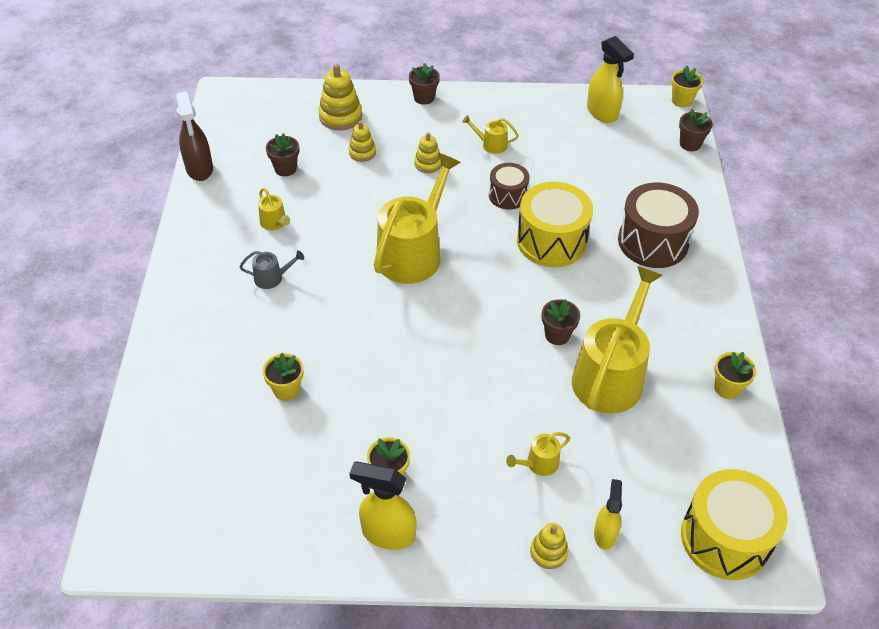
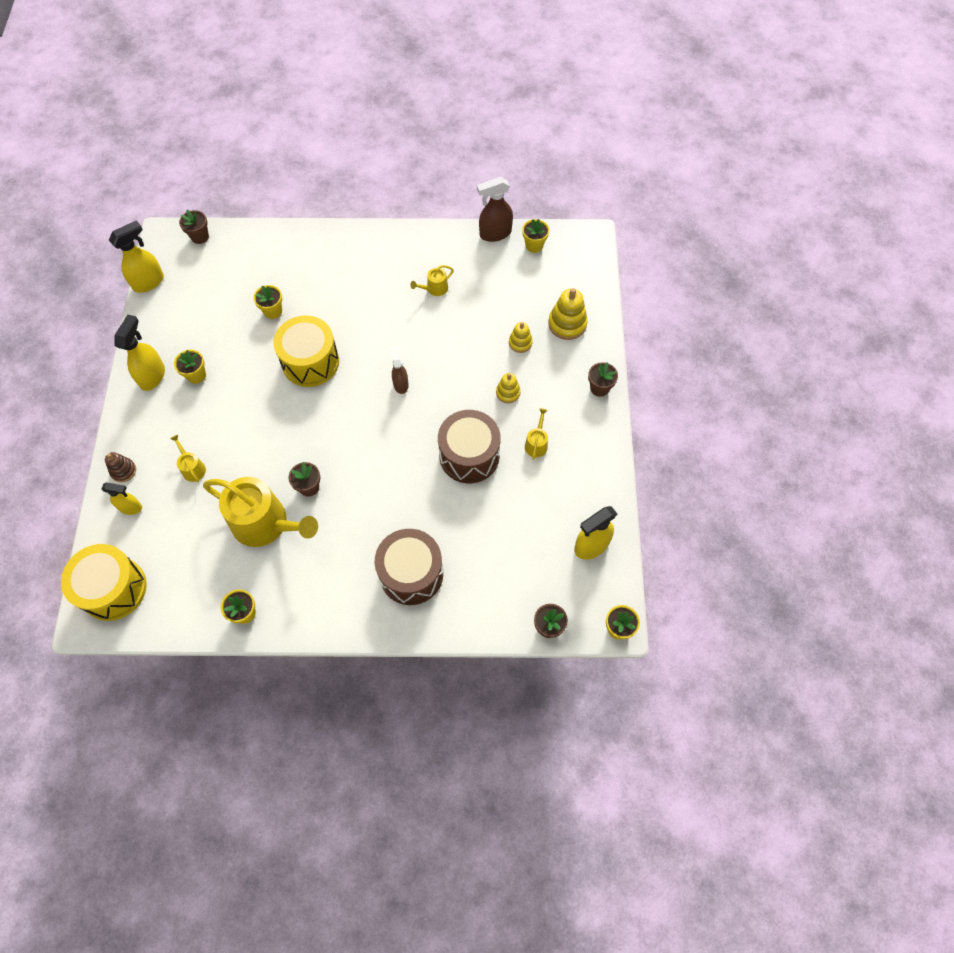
camera: 90 degrees right, 15 degrees up
(206, 563) = (149, 282): none -> yellow spray bottle
(225, 137) = (534, 245): none -> yellow flower pot
(272, 278) = (377, 292): grey watering can -> none
(285, 169) = (497, 290): brown flower pot -> brown flower pot (200, 237)
(413, 253) = (400, 384): yellow watering can -> brown spray bottle
(508, 195) = (469, 456): brown drum -> brown drum, size x1.74
(548, 552) = (123, 471): yellow stacking toy -> brown stacking toy
(551, 241) = (413, 488): yellow drum -> yellow drum (310, 362)

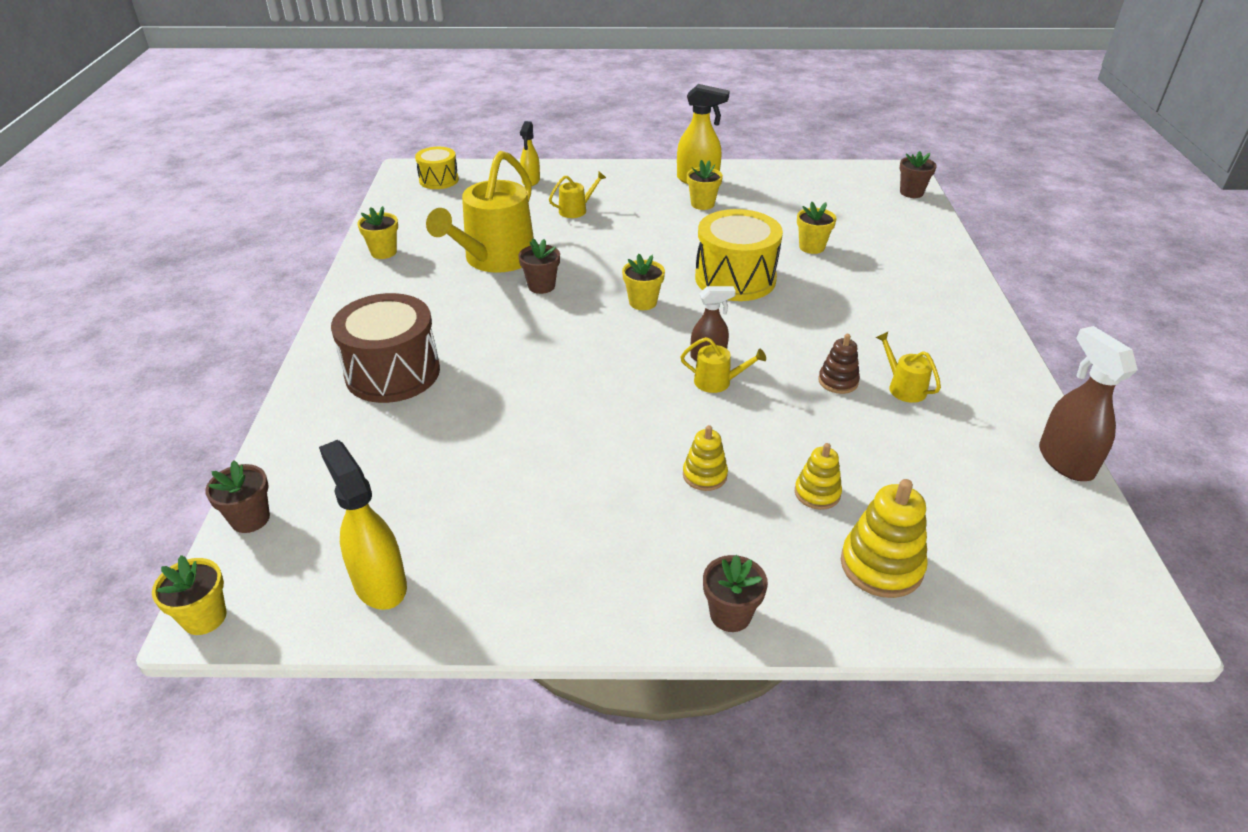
camera: 90 degrees right, 25 degrees down
(114, 589) = (439, 180): yellow drum -> yellow drum, size x0.58
(123, 471) = (576, 174): brown stacking toy -> brown stacking toy (838, 381)
(149, 282) = (828, 168): yellow spray bottle -> none
(469, 456) = (579, 428): brown drum -> none
(534, 245) = (1065, 518): yellow flower pot -> yellow flower pot (643, 302)
(536, 444) = (599, 511): yellow watering can -> yellow watering can (717, 382)

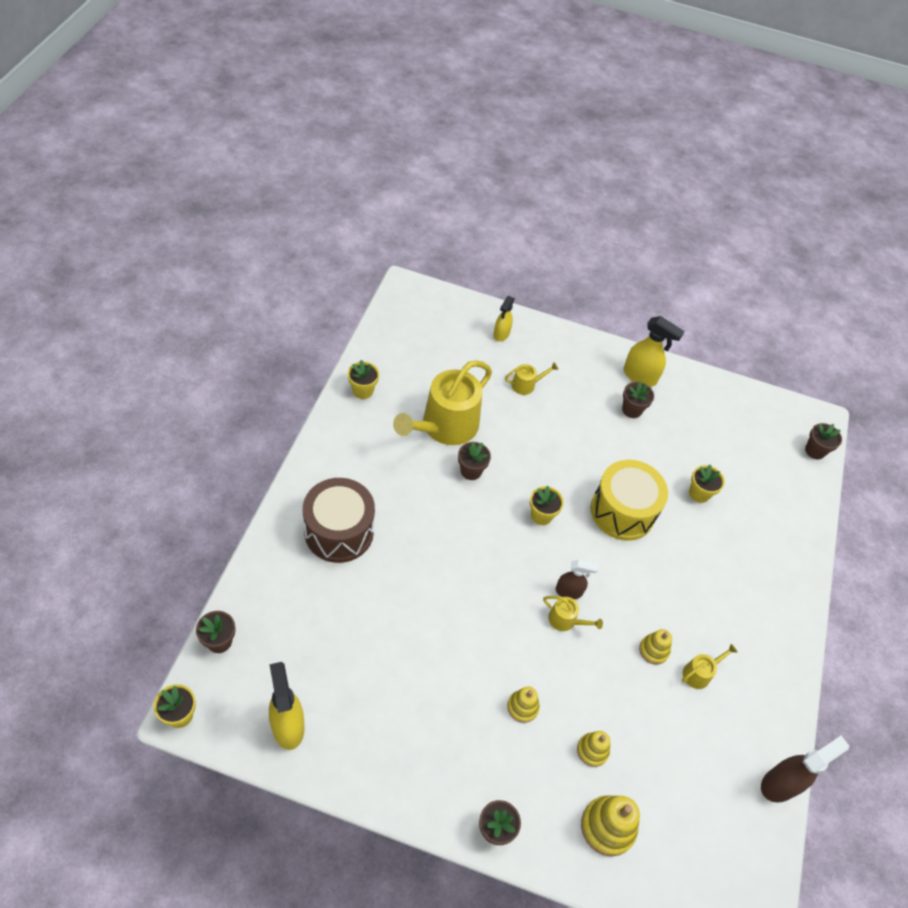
camera: 10 degrees right, 15 degrees up
(439, 180) = (427, 309): yellow drum -> none
(702, 204) = (632, 410): yellow flower pot -> brown flower pot
(838, 381) = (653, 650): brown stacking toy -> yellow stacking toy
(903, 387) = (699, 673): yellow watering can -> yellow watering can turned 75 degrees clockwise
(1065, 461) = (780, 784): brown spray bottle -> brown spray bottle turned 60 degrees clockwise

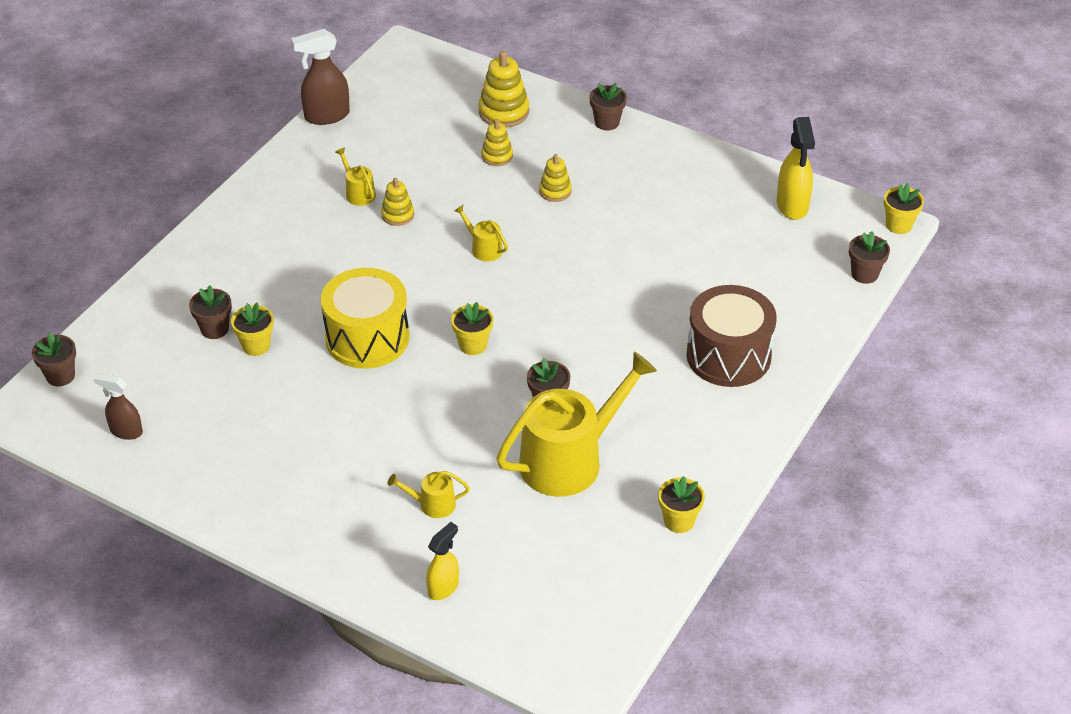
camera: 160 degrees left, 10 degrees down
(569, 591) = (469, 271): brown spray bottle -> brown spray bottle (126, 431)
(632, 410) = (290, 454): brown flower pot -> brown flower pot (214, 329)
(640, 376) = (251, 499): yellow spray bottle -> none
(699, 673) = (358, 193): yellow watering can -> yellow watering can turned 75 degrees clockwise

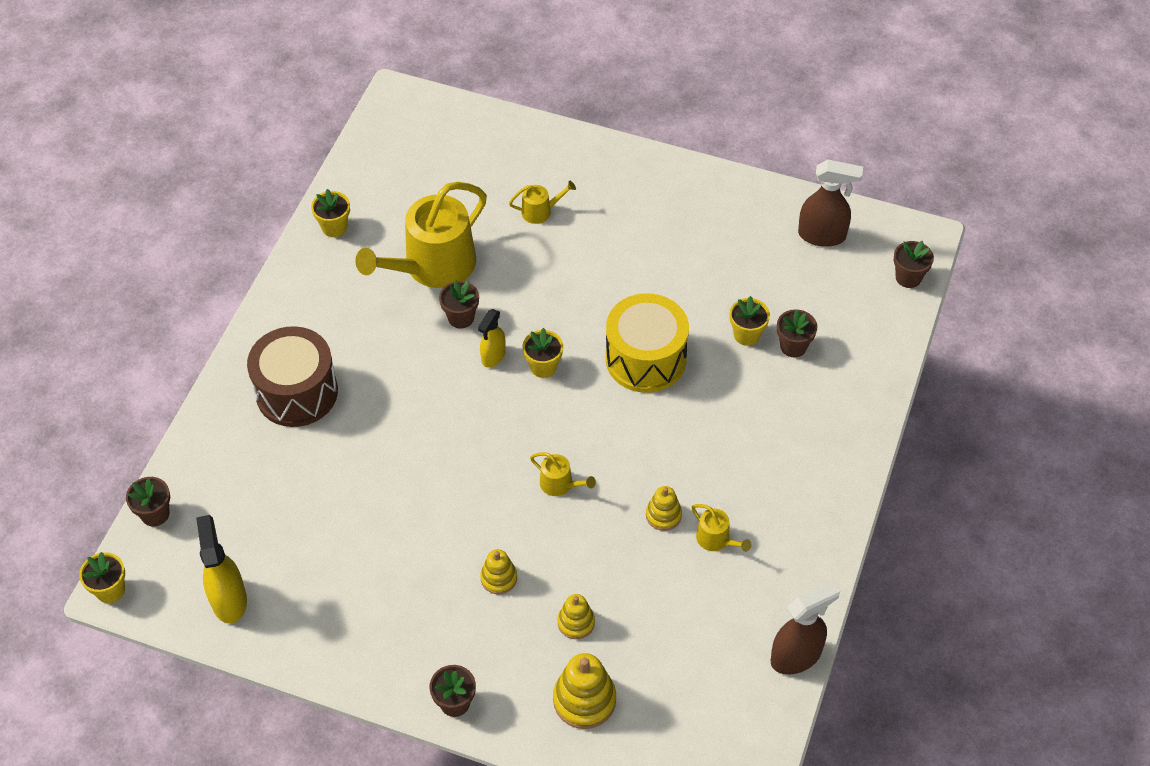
camera: 170 degrees right, 10 degrees up
(126, 431) = (822, 235): brown spray bottle -> brown spray bottle, size x1.56
(443, 587) = (514, 149): yellow spray bottle -> yellow spray bottle (493, 356)

